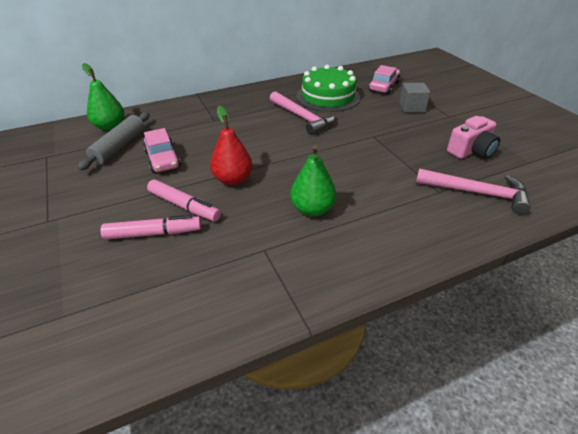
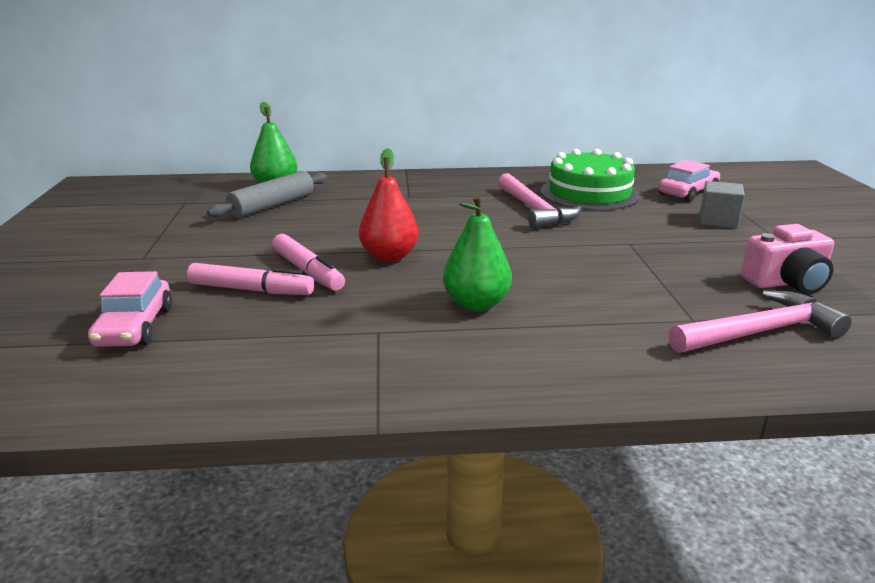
camera: 20 degrees right, 15 degrees down
(163, 159) = (315, 224): pink car -> pink car (135, 327)
(477, 193) = (759, 332): pink hammer -> pink hammer turned 60 degrees counterclockwise

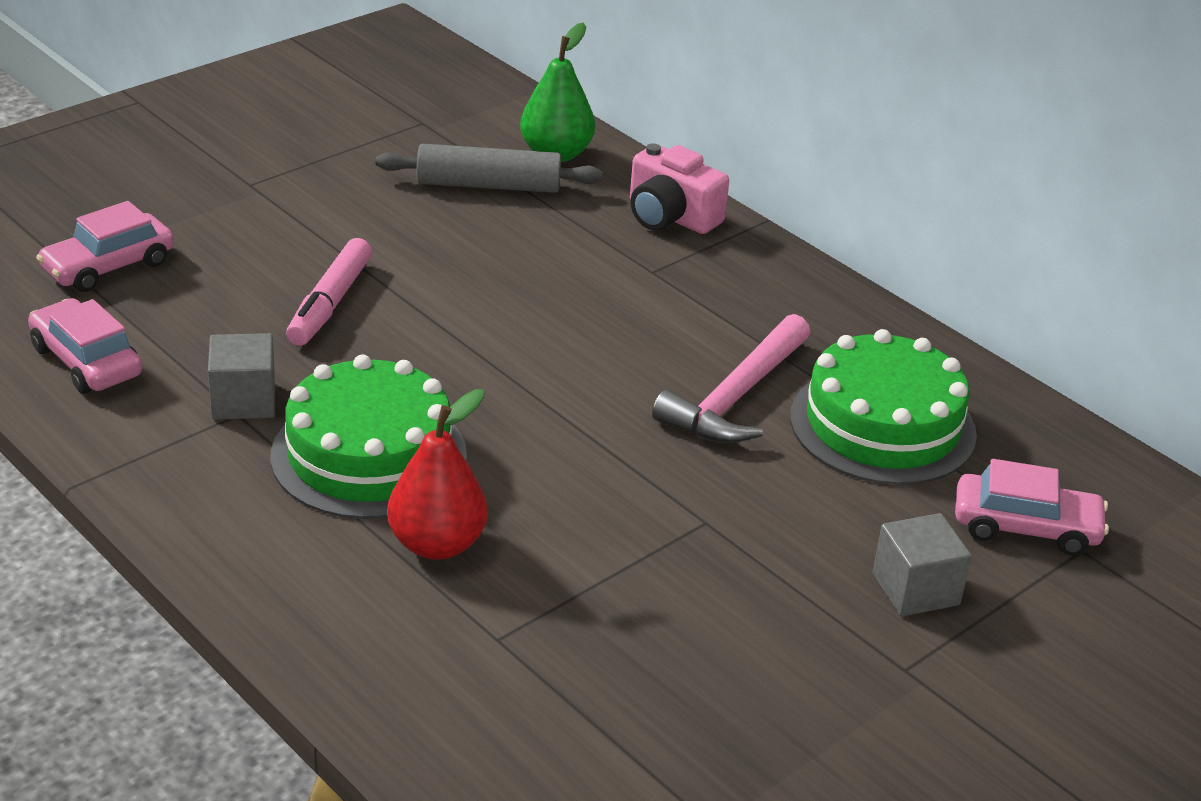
camera: 50 degrees right, 10 degrees up
(231, 369) = (86, 361): none -> pink car
(251, 290) = (248, 290): pink marker -> none
(366, 325) = (243, 401): none -> grey cube
(389, 256) = (432, 341): red pear -> red pear (437, 544)
(476, 304) = (369, 455): green pear -> green cake
(759, 332) = (516, 703): pink hammer -> none
(787, 282) = (717, 705): pink camera -> pink camera (670, 216)

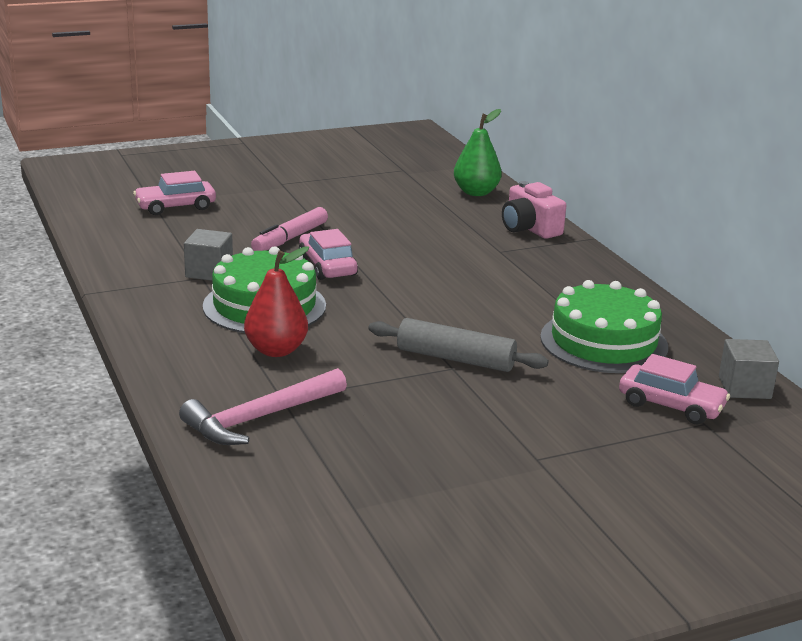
camera: 20 degrees right, 10 degrees down
(86, 361) = (133, 243): pink car -> pink car (327, 266)
(488, 185) = (423, 201): grey rolling pin -> grey rolling pin (455, 358)
(736, 397) = (513, 314): pink hammer -> pink hammer (260, 418)
(915, 589) = (571, 422): grey cube -> grey cube (744, 387)

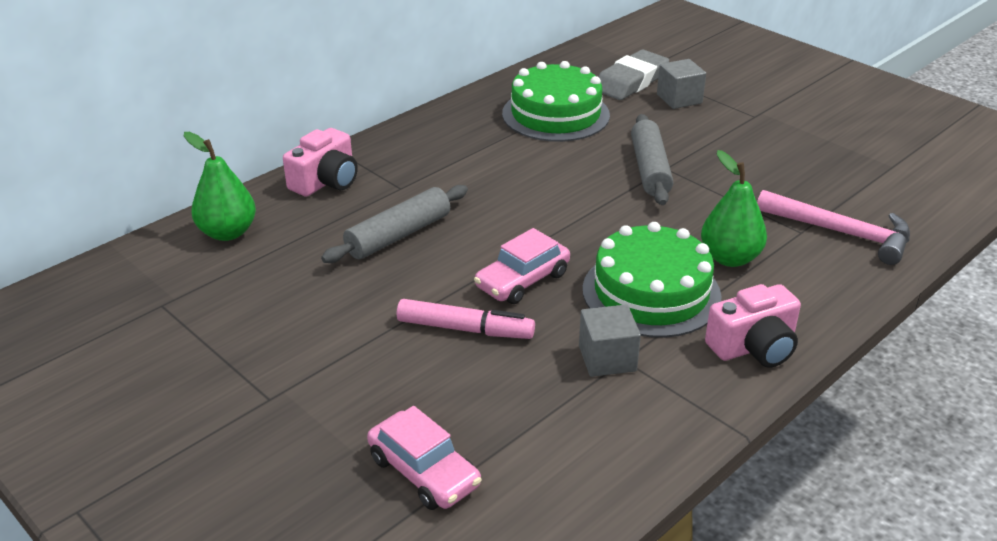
camera: 110 degrees left, 10 degrees up
(160, 323) = (754, 347): none -> pink camera
(276, 350) = (729, 258): red pear -> green pear
(427, 239) = (399, 235): none -> grey rolling pin
(671, 405) = (630, 81): pink car -> grey eraser
(744, 387) = (577, 61): grey cube -> grey cube (679, 99)

